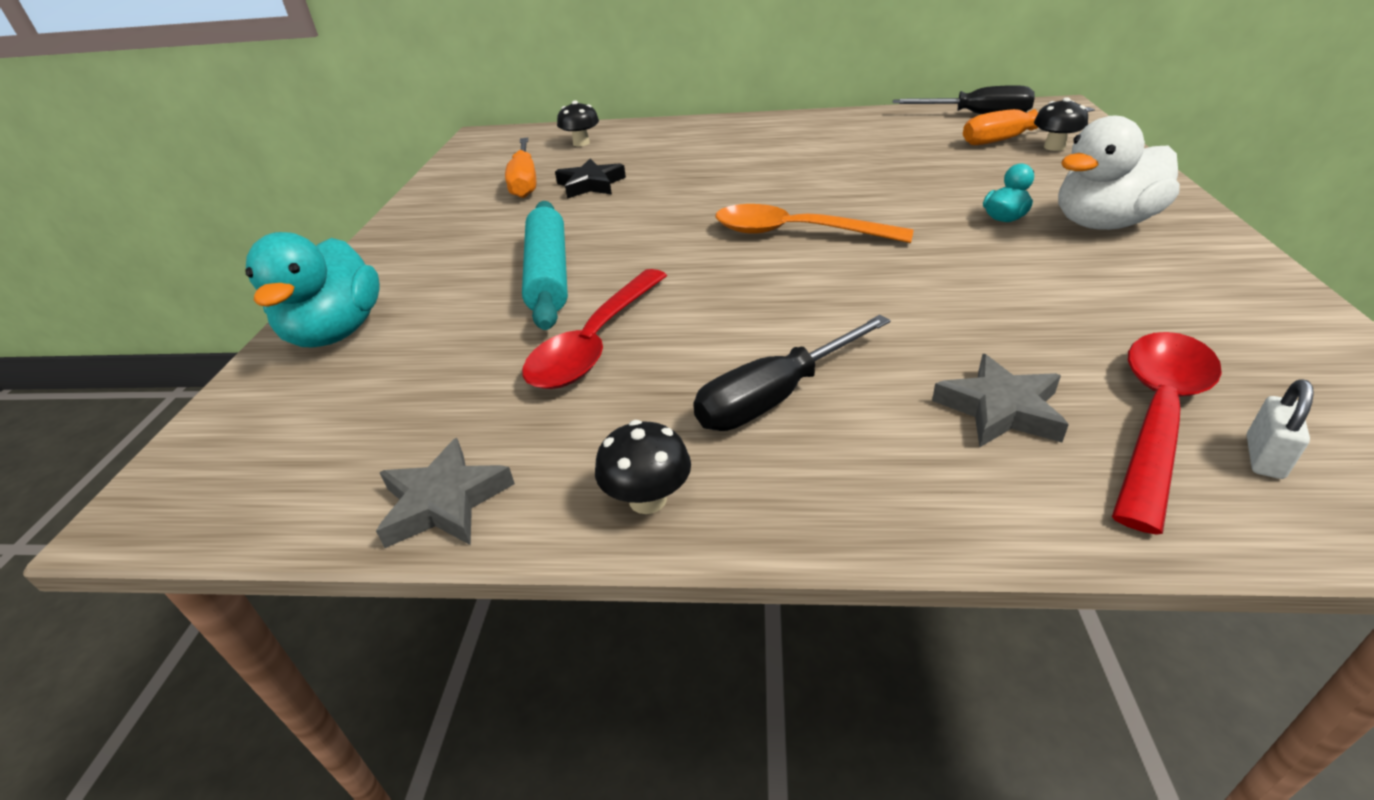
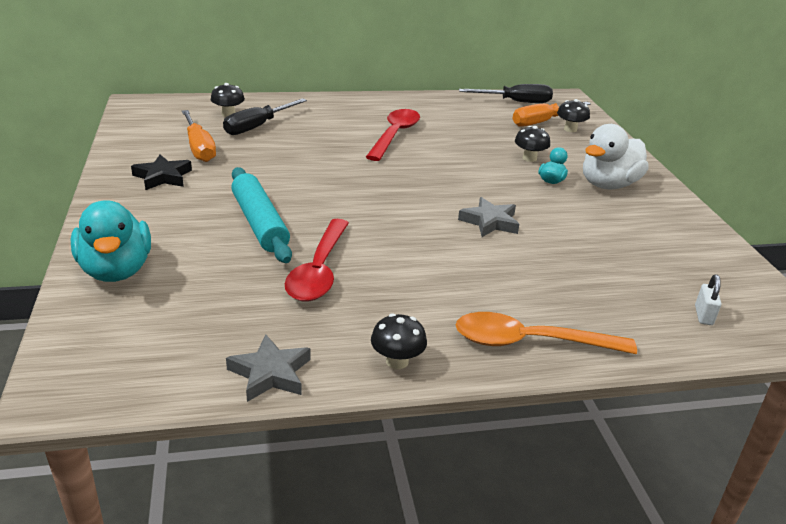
camera: 20 degrees left, 5 degrees down
(591, 185) = (255, 151): black star -> black star (163, 177)
(776, 397) = (449, 299): black screwdriver -> black screwdriver (257, 126)
(796, 233) = (423, 191): orange spoon -> orange spoon (530, 342)
(977, 187) = (529, 158): none -> black mushroom
(1000, 409) = (575, 299): grey star -> grey star (490, 222)
(1157, 417) = (653, 299): red spoon -> red spoon (394, 135)

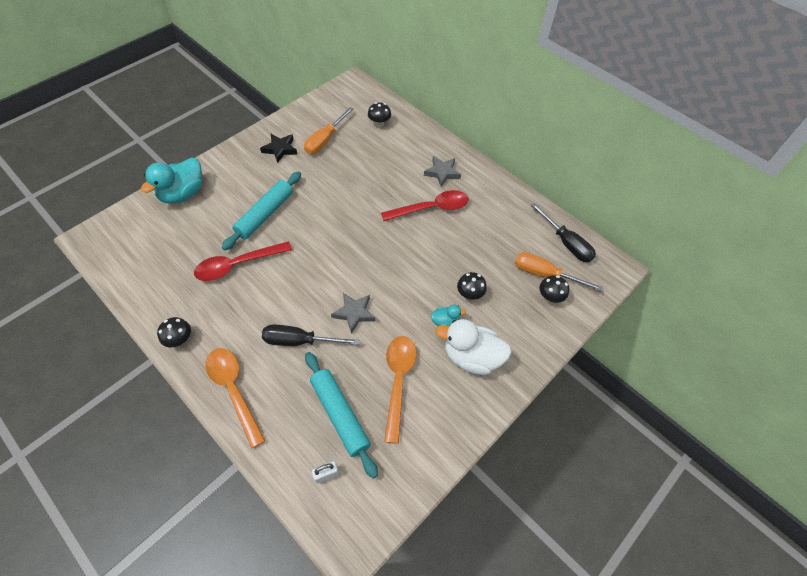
camera: 55 degrees right, 25 degrees up
(257, 126) = (376, 144): black screwdriver -> black screwdriver (300, 341)
(270, 373) = (141, 297): grey star -> grey star (442, 173)
(607, 230) = (398, 381): none -> orange spoon
(626, 279) = (340, 415): none -> turquoise rolling pin

